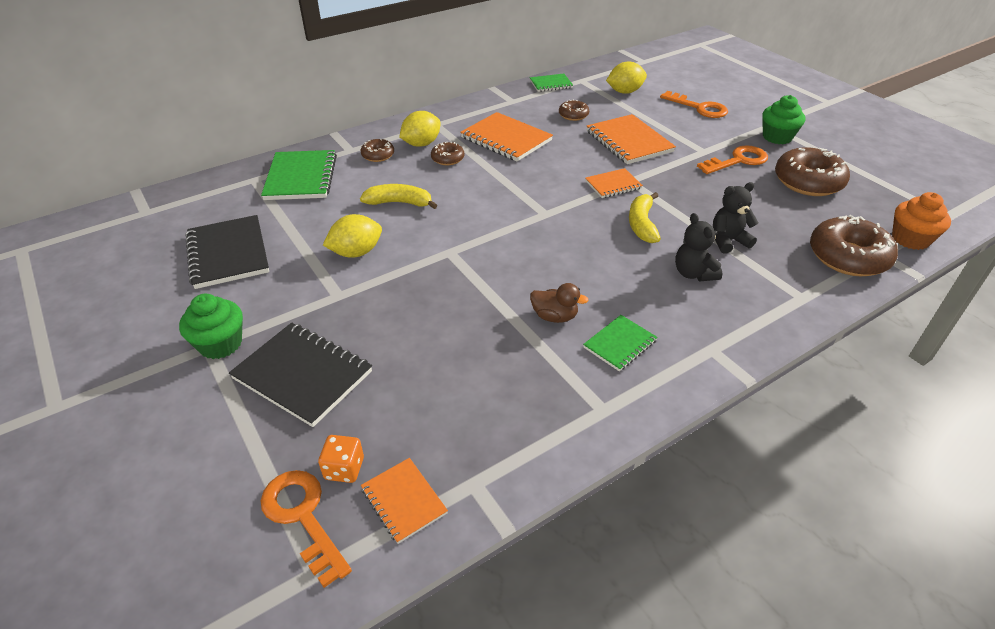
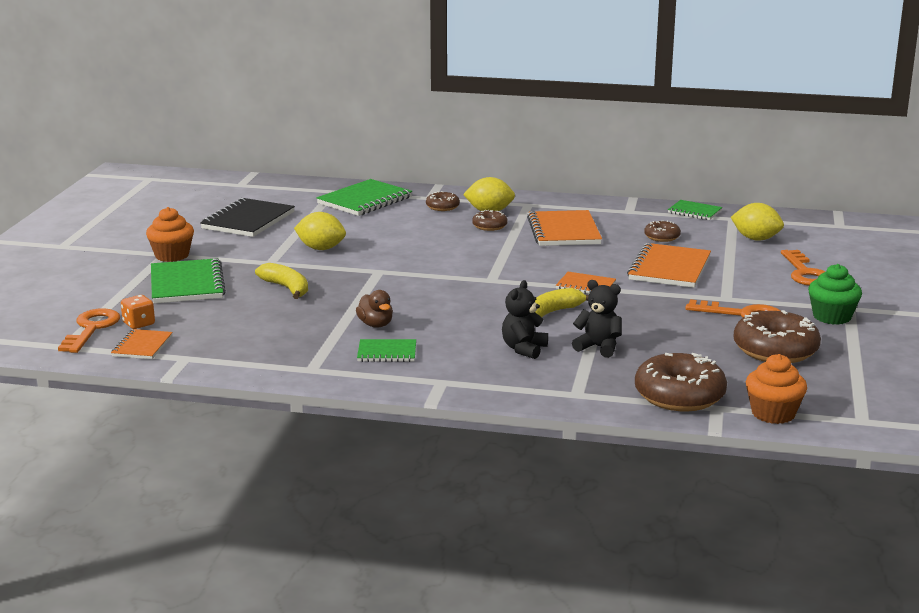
camera: 45 degrees right, 20 degrees down
(220, 344) = (172, 255): green cupcake -> orange cupcake
(303, 375) = (187, 284): black notebook -> green notebook
(399, 203) = (401, 236): yellow banana -> yellow banana (286, 288)

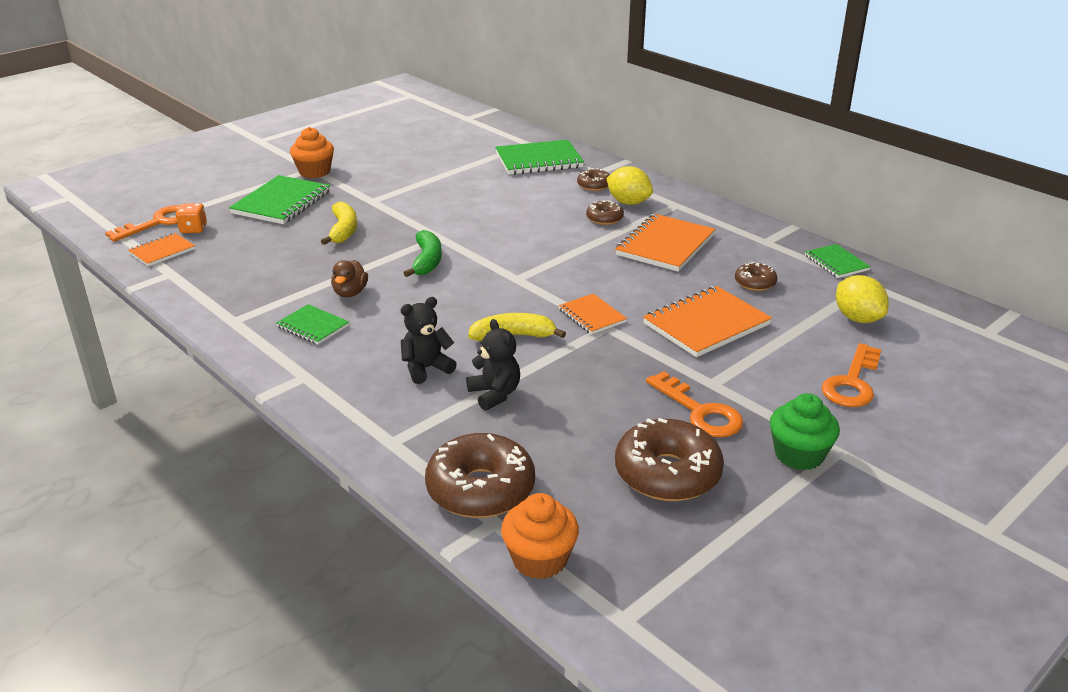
camera: 35 degrees right, 10 degrees up
(248, 220) = (419, 154): black notebook -> none
(321, 248) = (430, 199): yellow lemon -> none
(399, 288) = (427, 261): none -> green banana

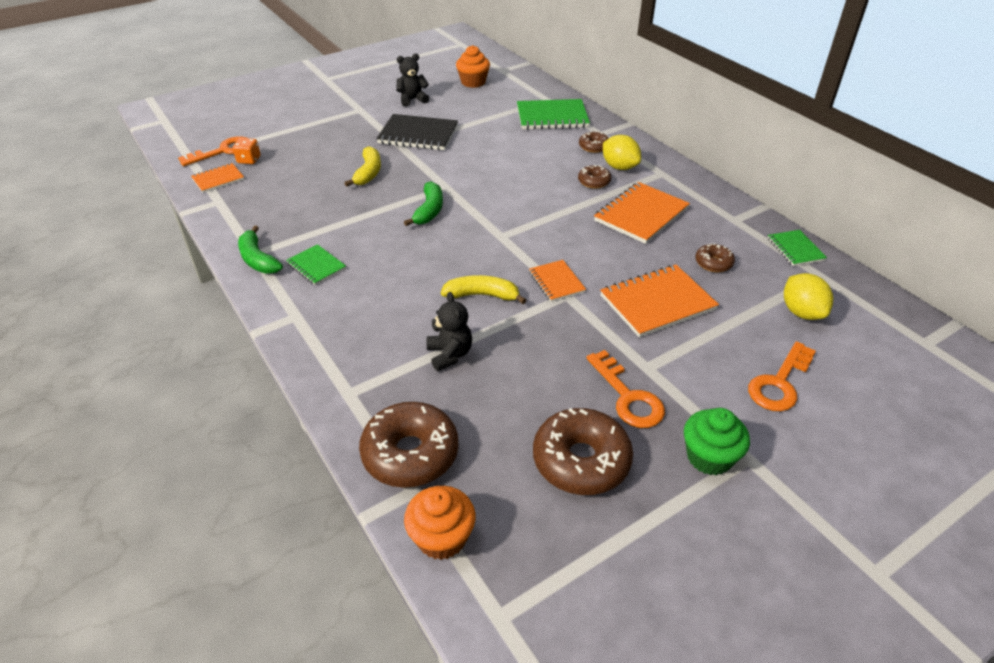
camera: 10 degrees right, 10 degrees up
(240, 326) = (258, 259): none -> green banana
(281, 203) = (326, 141): green notebook -> none
(314, 172) = (361, 113): orange cupcake -> orange cupcake (473, 82)
(350, 293) = (356, 236): brown duck -> none
(390, 189) = (418, 135): none -> black notebook
(426, 368) = (398, 320): black teddy bear -> black teddy bear (412, 100)

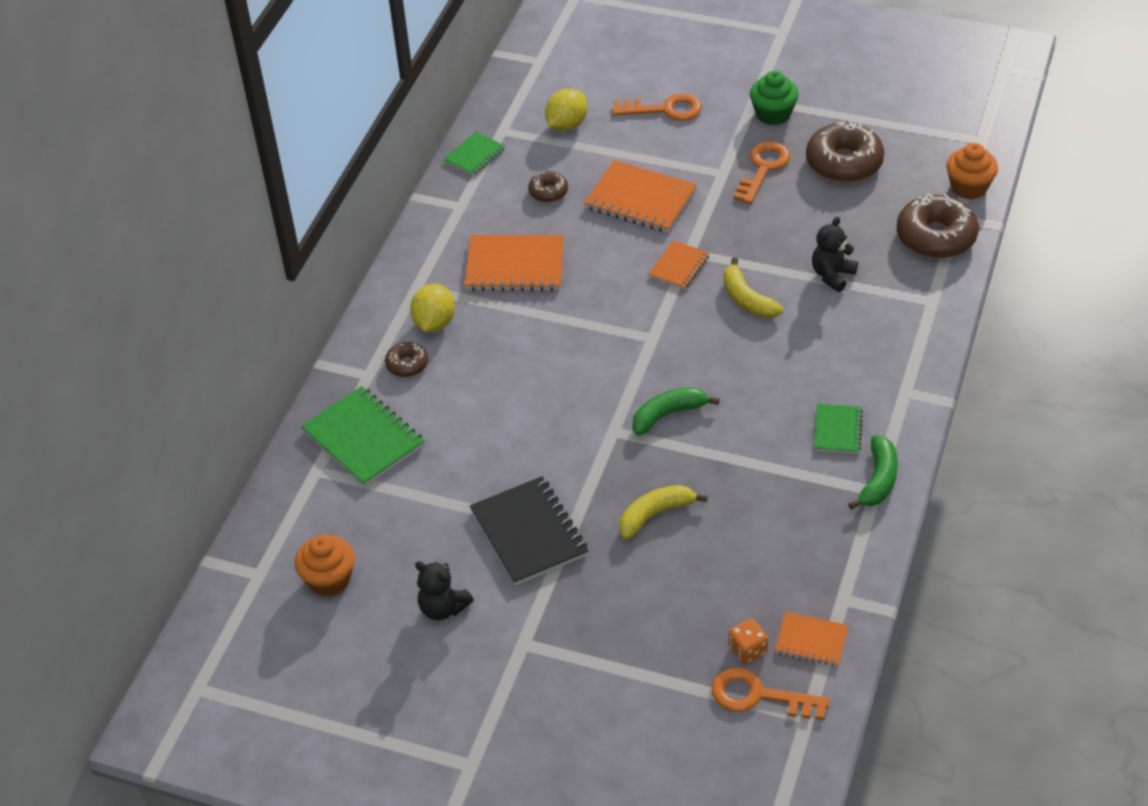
camera: 125 degrees left, 5 degrees up
(594, 182) = (485, 326): brown donut -> none

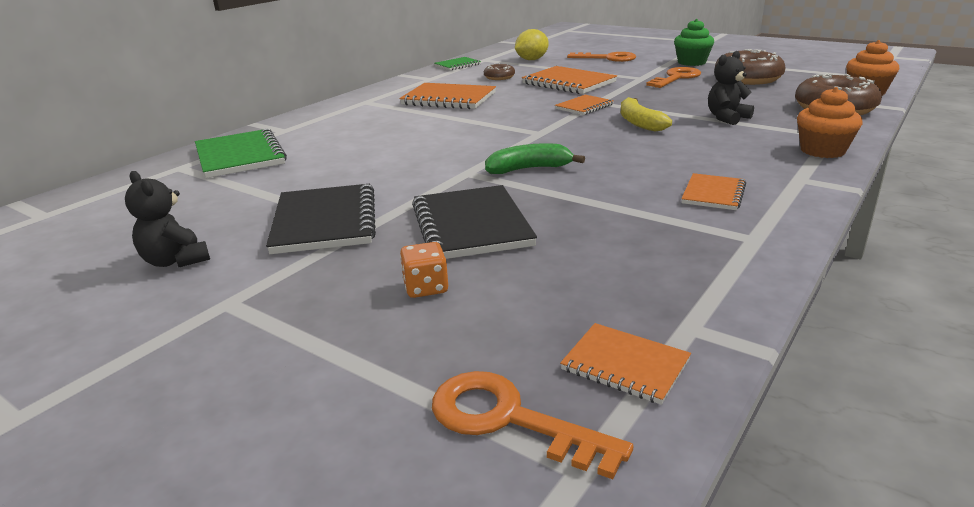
camera: 15 degrees right, 20 degrees down
(329, 579) = (96, 226): orange cupcake -> orange cupcake (822, 151)
(407, 364) = (319, 128): brown donut -> none
(434, 323) = (361, 115): yellow lemon -> none
(655, 515) = (471, 225): yellow banana -> black notebook
(747, 650) = (519, 359): orange dice -> orange dice (426, 288)
(837, 430) = (713, 194): green notebook -> orange notebook
(878, 480) = (760, 231): green banana -> none

